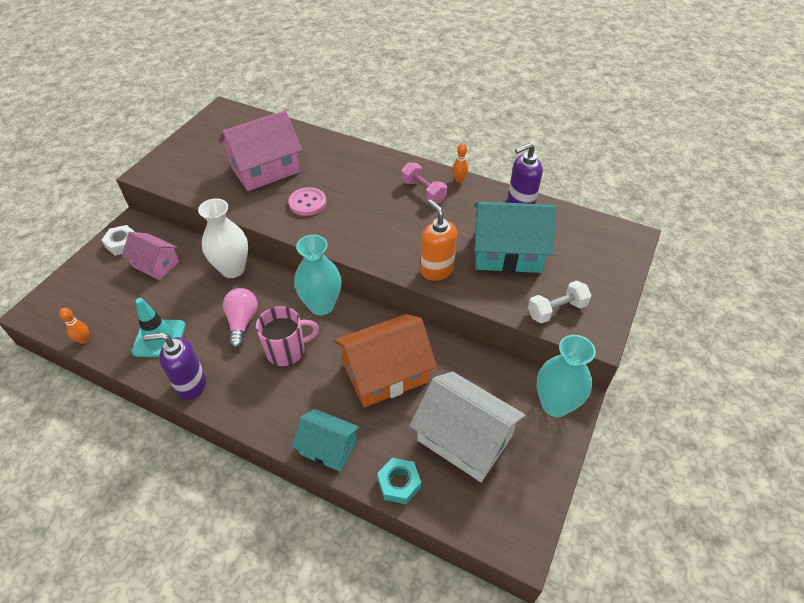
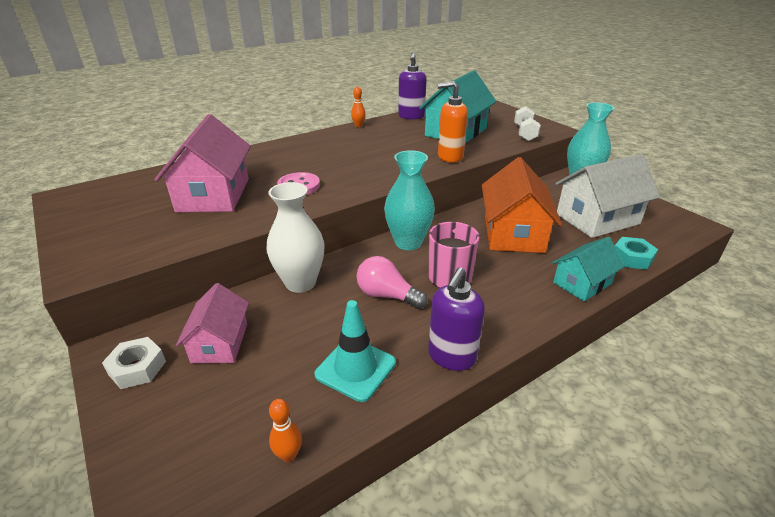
camera: 60 degrees left, 15 degrees down
(156, 264) = (220, 343): pink house -> pink house turned 60 degrees counterclockwise
(423, 191) = (354, 139): pink dumbbell -> none

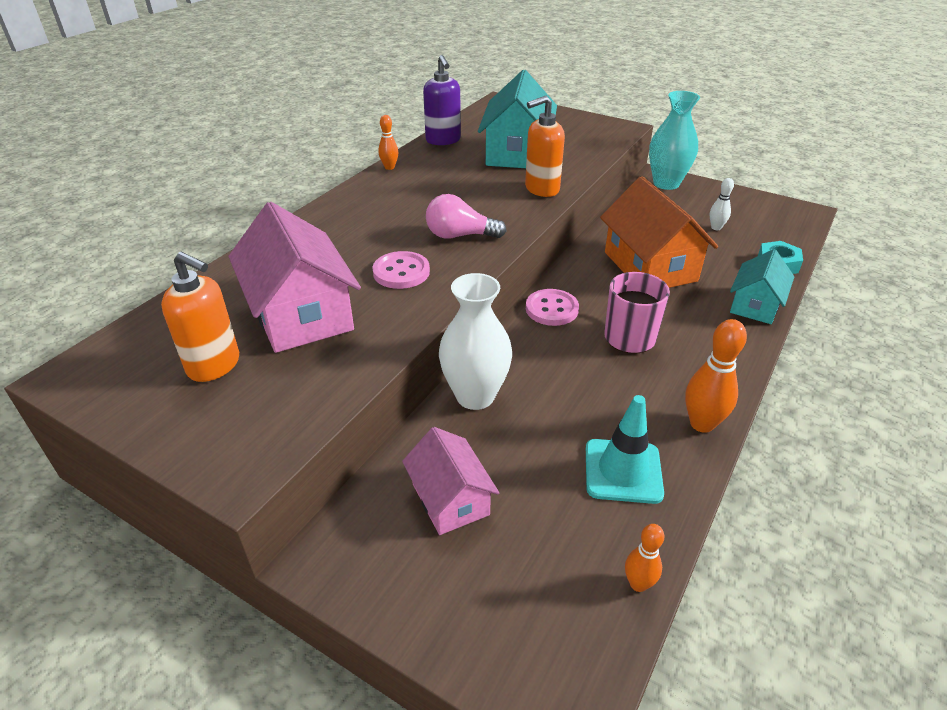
camera: 25 degrees left, 5 degrees up
(136, 210) = (214, 365): none -> orange soap dispenser
(137, 368) = (380, 566): white nut -> none
(387, 295) = (583, 379): pink light bulb -> pink light bulb (459, 236)
(408, 242) = (551, 309): turquoise vase -> pink button
(451, 357) = (702, 424): purple soap dispenser -> orange bowling pin
(525, 133) = (594, 139): white dumbbell -> none
(597, 219) = (716, 228): white house -> white bowling pin

